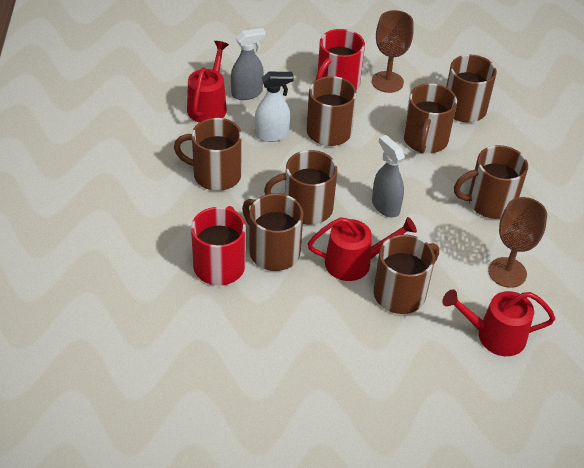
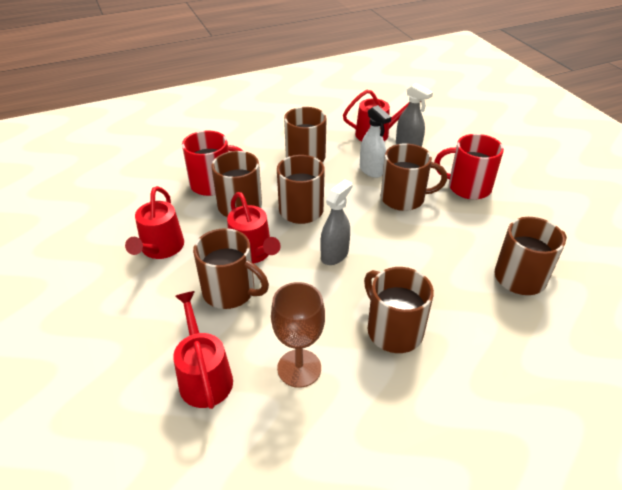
camera: 70 degrees right, 5 degrees down
(312, 334) = (160, 248): none -> red watering can
(387, 82) = (503, 215): brown goblet -> none
(425, 140) = (445, 260): brown mug -> none

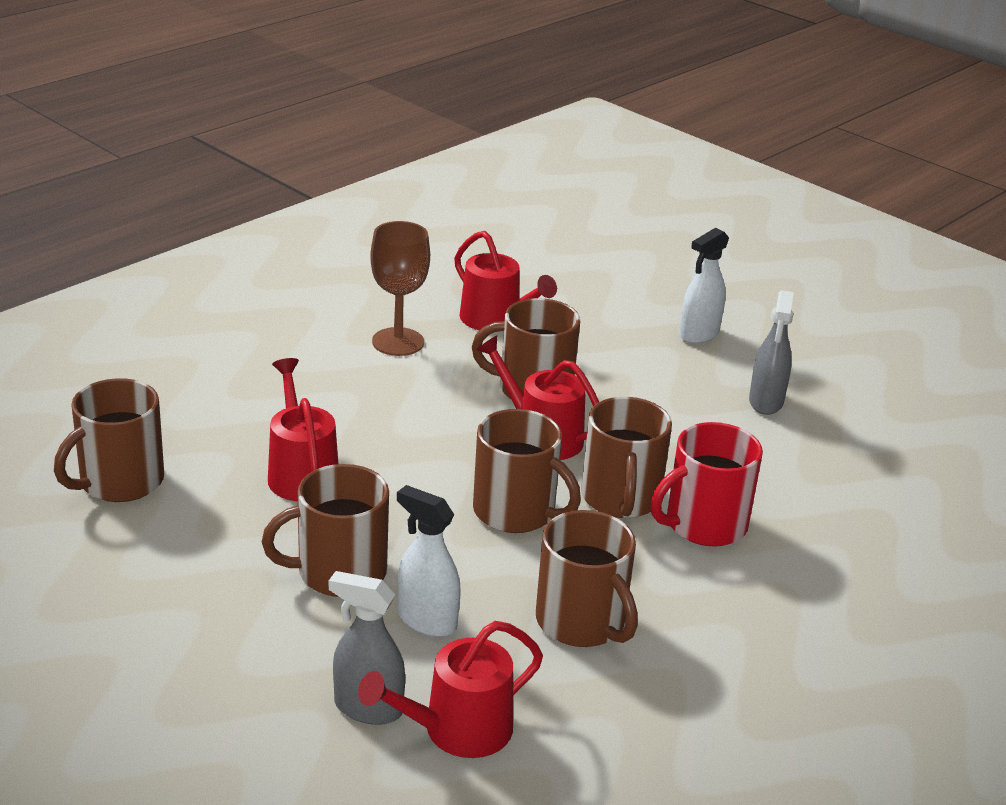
camera: 155 degrees right, 10 degrees down
(66, 317) = (698, 334): none -> white spray bottle
(160, 248) = (675, 416): red watering can -> red watering can (301, 473)
(334, 255) = (419, 457): grey spray bottle -> grey spray bottle (766, 402)
(393, 330) = (300, 390): brown mug -> none
(467, 187) = (214, 625): red mug -> none

